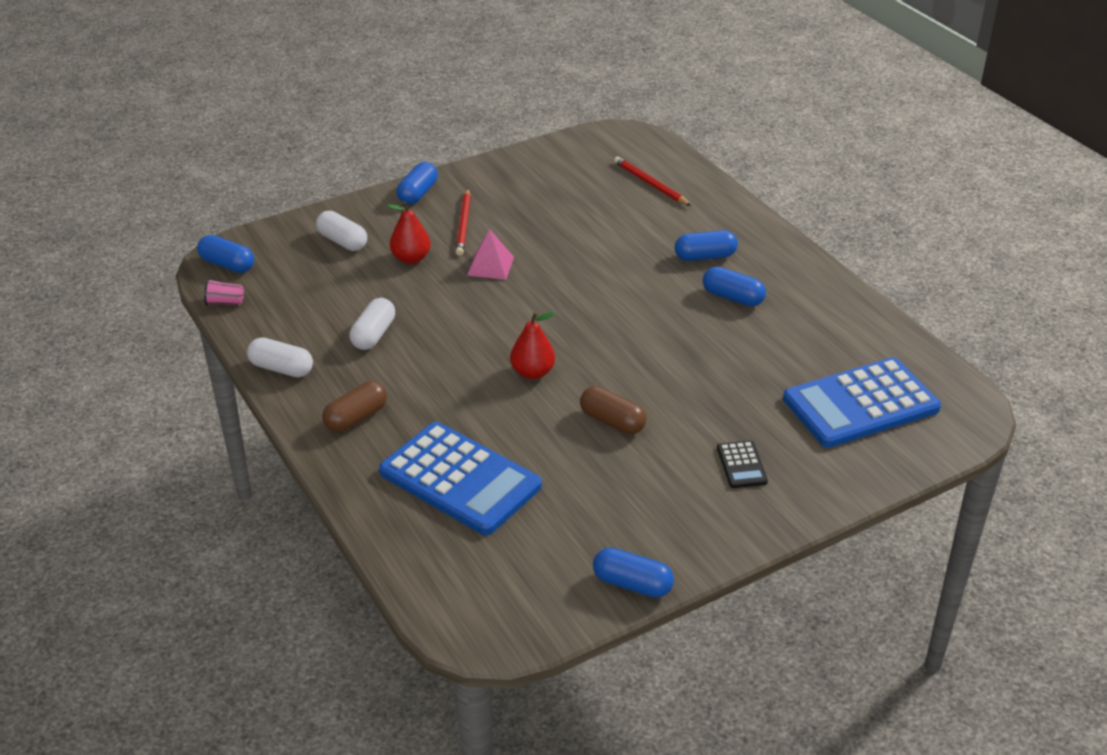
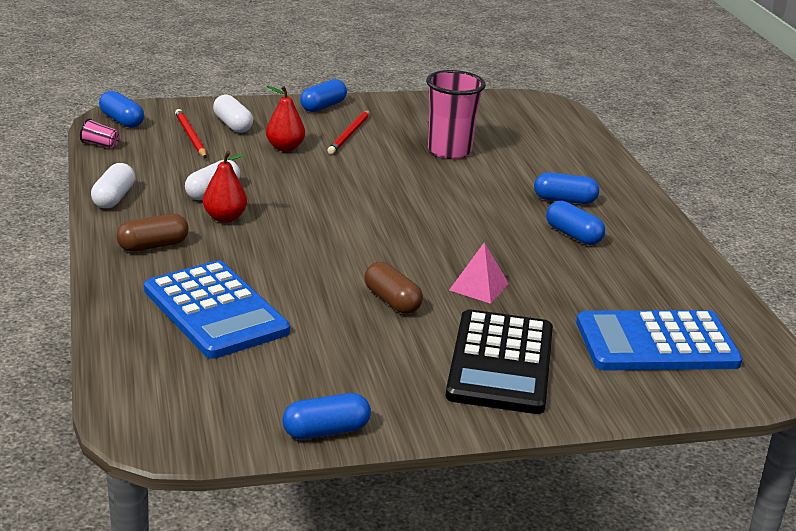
camera: 15 degrees right, 10 degrees down
(281, 369) = (113, 198): white capsule -> white capsule turned 60 degrees clockwise
(490, 266) = (354, 167): pink pyramid -> pink pyramid (479, 287)
(532, 372) = (340, 249): red pear -> red pear (225, 218)
(569, 221) = (449, 151): none -> pink cup
(632, 584) = (326, 431): blue capsule -> blue capsule turned 60 degrees counterclockwise
(650, 184) = (544, 140): red pencil -> red pencil (190, 136)
(741, 465) = (500, 363): black calculator -> black calculator, size x2.34

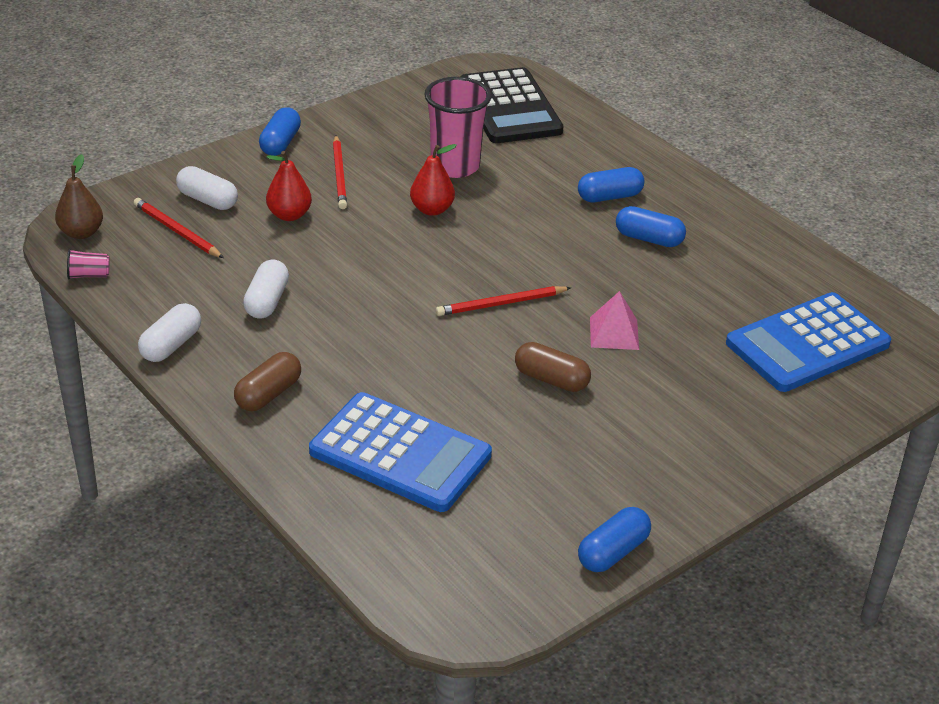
camera: 25 degrees left, 10 degrees up
(113, 198) = (171, 345): white capsule -> white capsule turned 45 degrees clockwise
(121, 121) = (81, 233): blue capsule -> brown pear
(225, 218) = (308, 332): red pear -> red pear (432, 209)
(399, 242) = (501, 304): none -> red pencil
(500, 363) = (699, 416): black calculator -> black calculator (509, 107)

